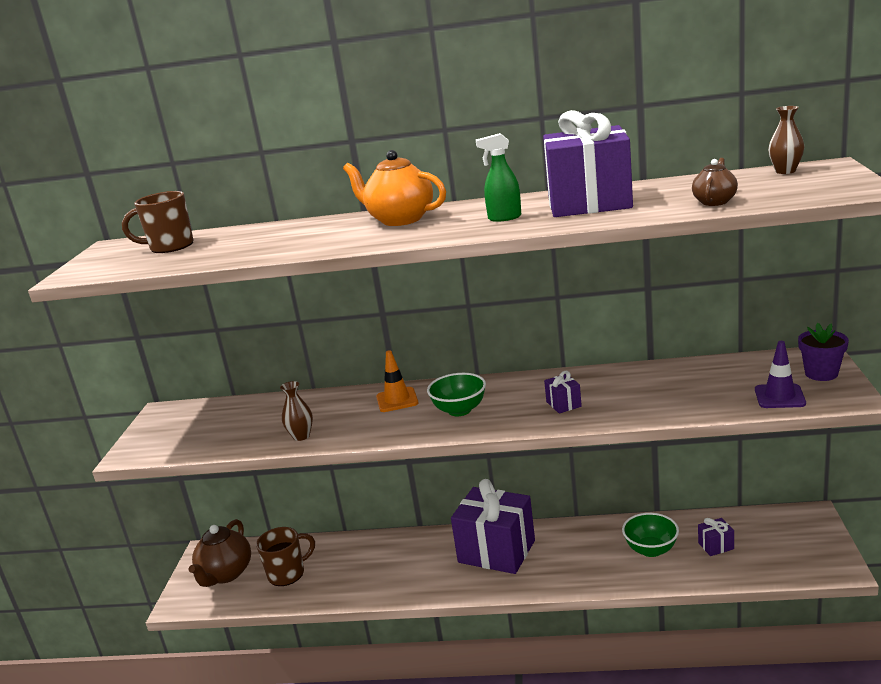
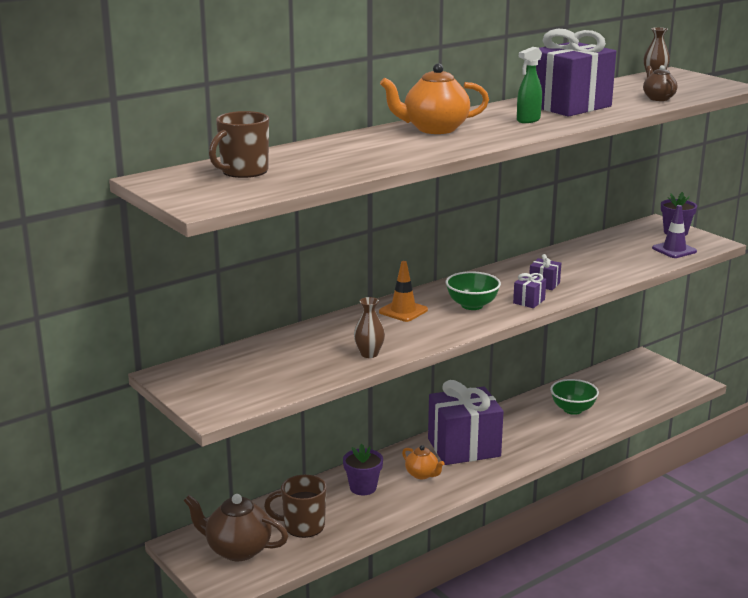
camera: 45 degrees left, 0 degrees up
(226, 574) = (237, 550): brown teapot -> brown teapot turned 135 degrees clockwise
(287, 573) = (302, 526): brown mug -> brown mug turned 105 degrees counterclockwise
(371, 557) = (363, 488): none -> purple flower pot
(429, 564) = (422, 474): none -> orange teapot
(716, 546) = (610, 394): purple gift -> purple gift (529, 301)

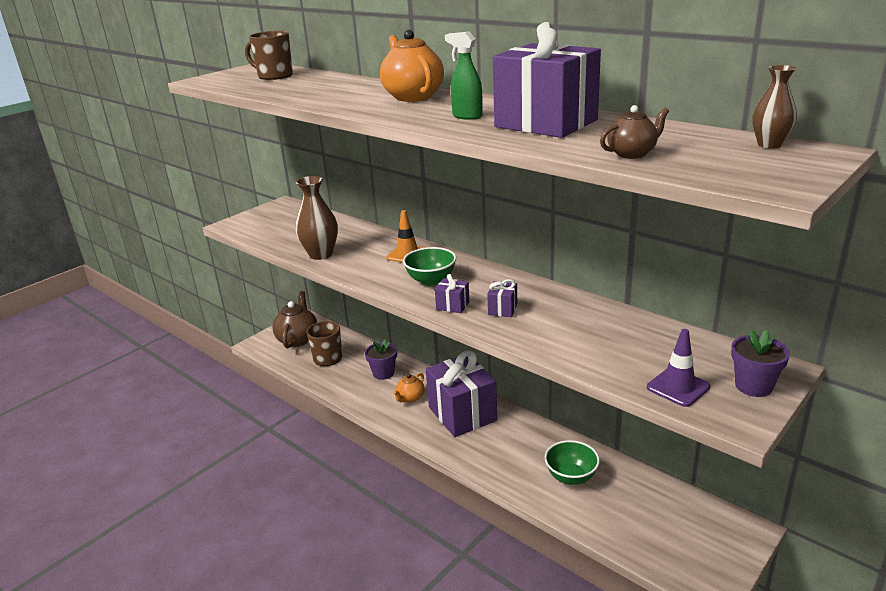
camera: 80 degrees right, 5 degrees up
(369, 354) = (320, 254): brown vase -> brown vase, size x1.66

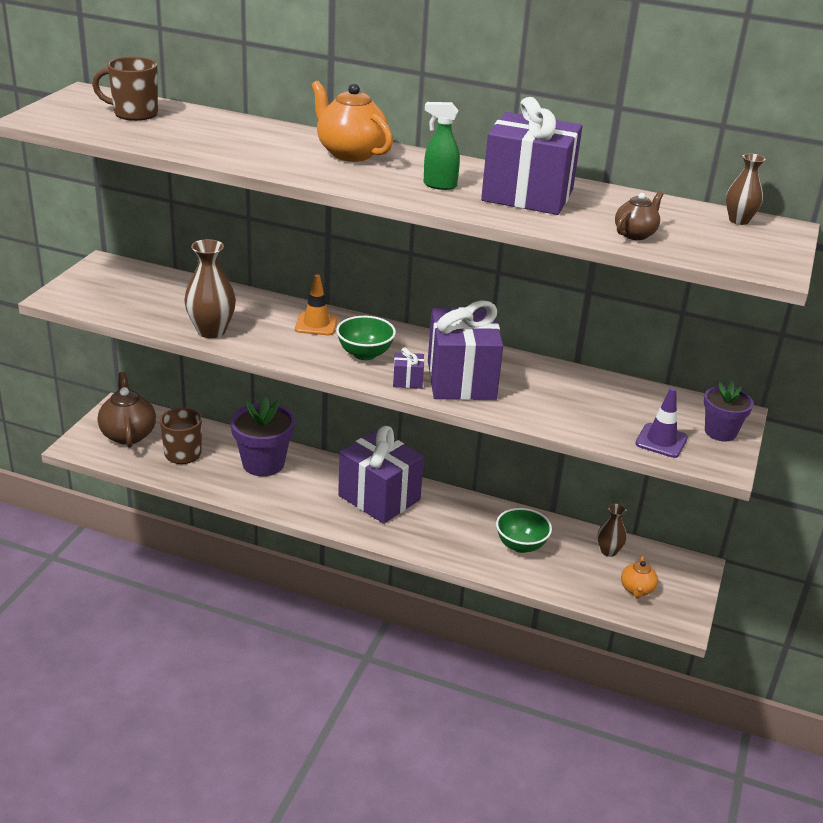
camera: 25 degrees left, 5 degrees up
(383, 373) = (263, 463): purple flower pot -> purple flower pot, size x1.62
(410, 398) = (311, 488): orange teapot -> orange teapot (637, 590)
(502, 309) = (461, 380): purple gift -> purple gift, size x2.46
(658, 497) = (608, 551): none -> brown vase

